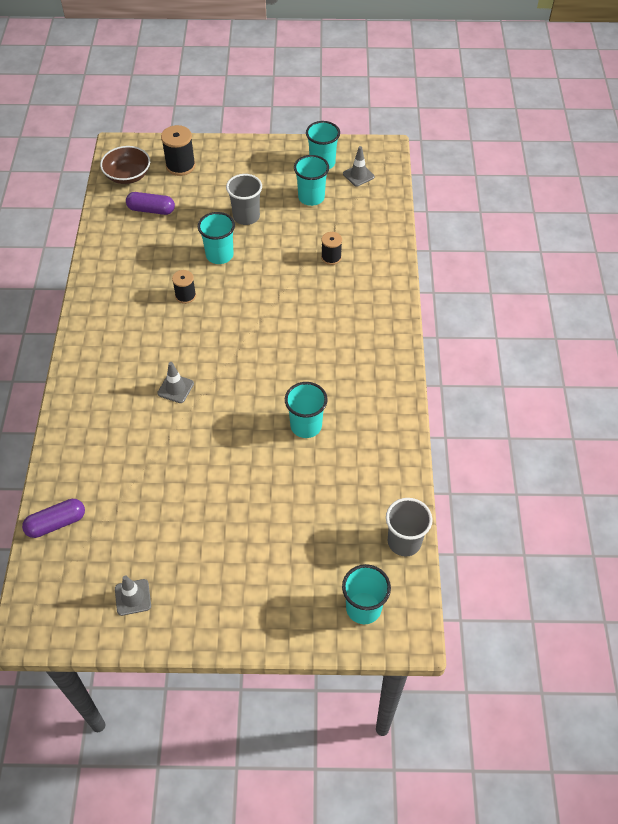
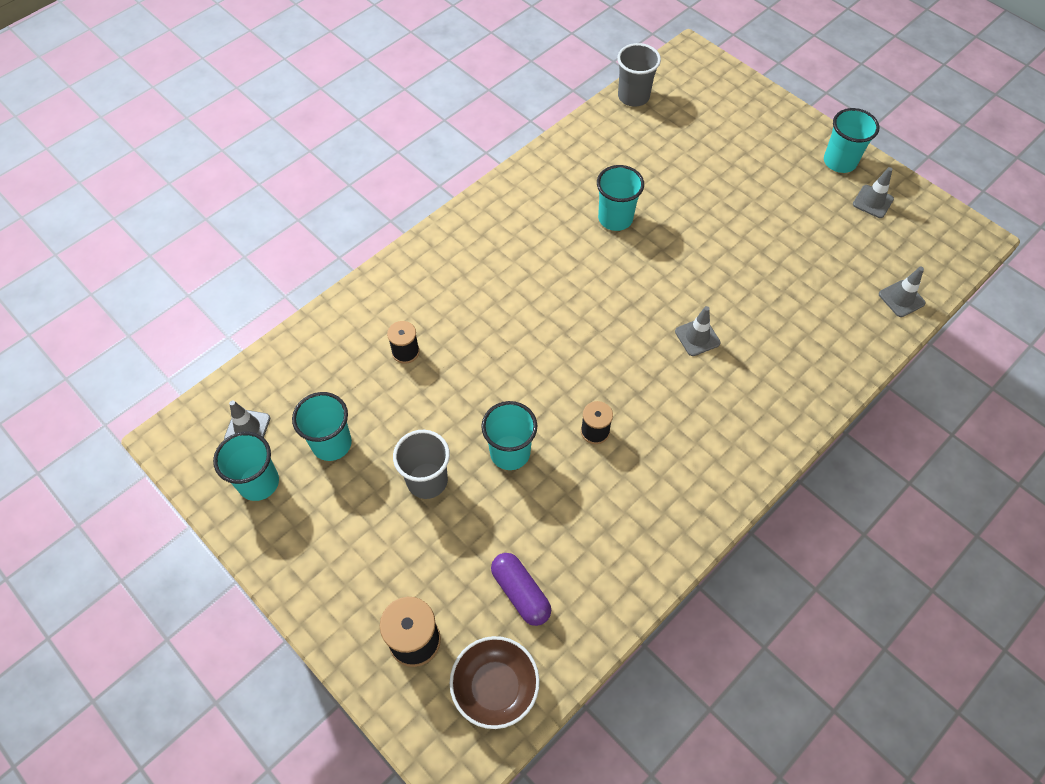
camera: 135 degrees left, 5 degrees up
(56, 523) = (901, 298): purple capsule -> grey traffic cone
(363, 608) = (706, 84): turquoise cup -> turquoise cup (839, 162)

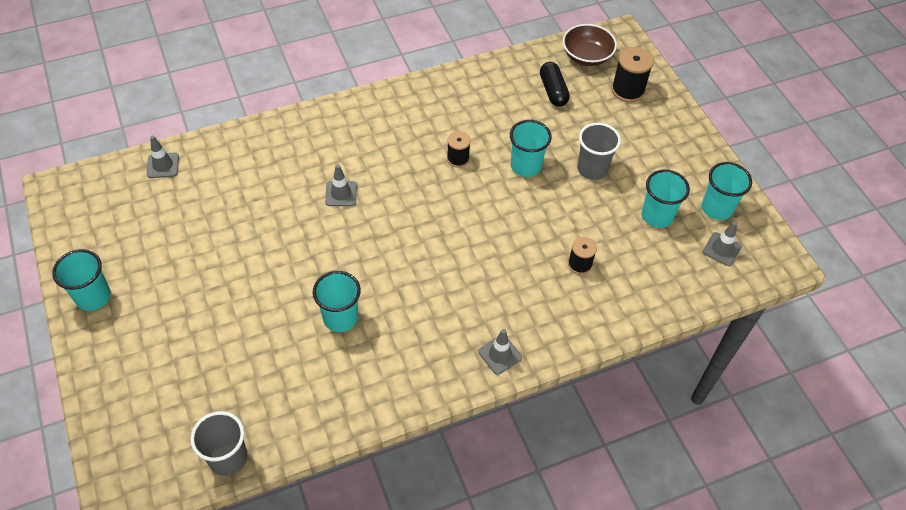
camera: 160 degrees left, 5 degrees down
(520, 593) = (553, 91): purple capsule -> black capsule
(872, 202) = (104, 248): grey traffic cone -> grey traffic cone (500, 354)

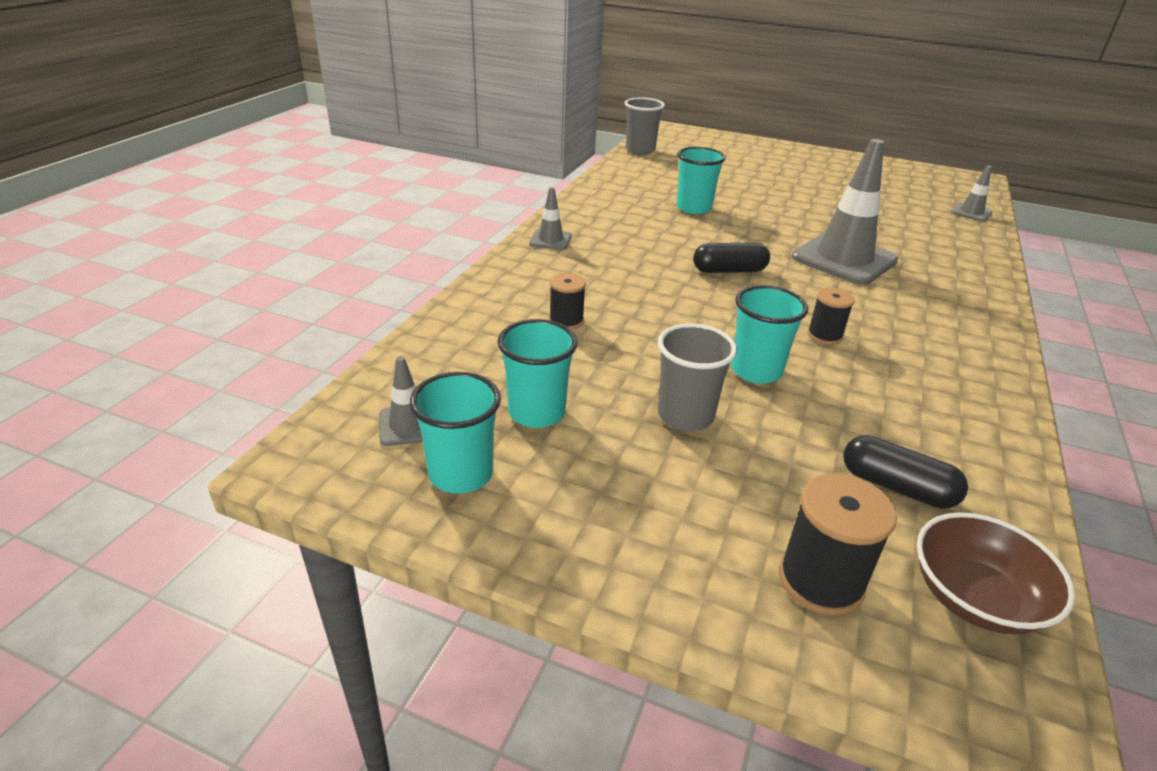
camera: 135 degrees right, 20 degrees down
(93, 297) = (836, 159): turquoise cup -> none
(341, 194) = (844, 259): grey traffic cone -> grey traffic cone, size x2.16
(428, 236) = (729, 271): none -> black capsule

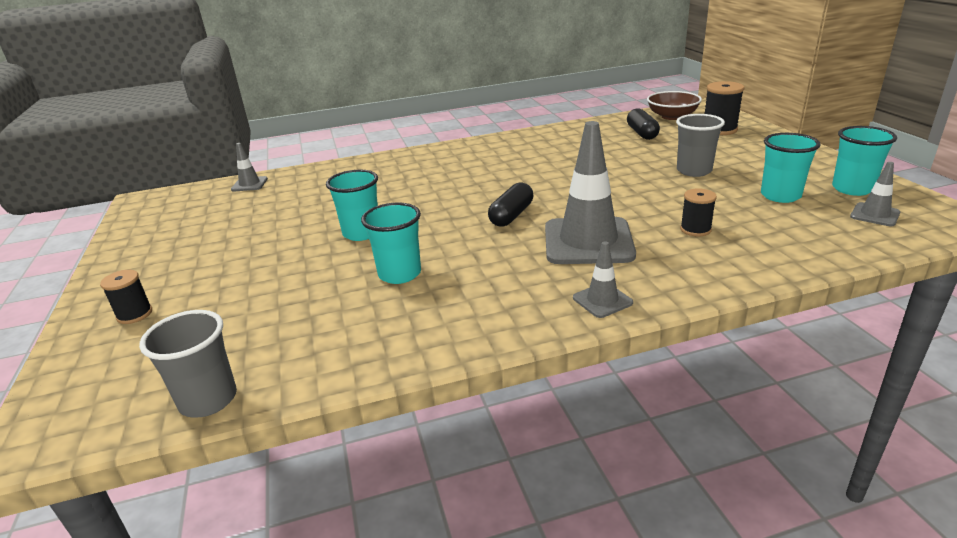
camera: 125 degrees left, 5 degrees down
(729, 271) = (511, 215): black capsule -> black capsule turned 75 degrees clockwise
(756, 370) = (619, 172): turquoise cup -> turquoise cup (361, 233)
(824, 335) = (546, 170): black spool -> black spool (134, 314)
(844, 259) = (420, 193): grey traffic cone -> grey traffic cone (588, 241)

